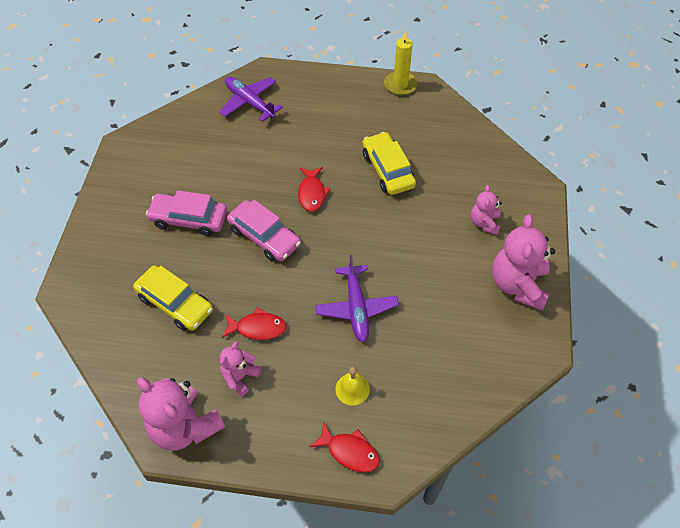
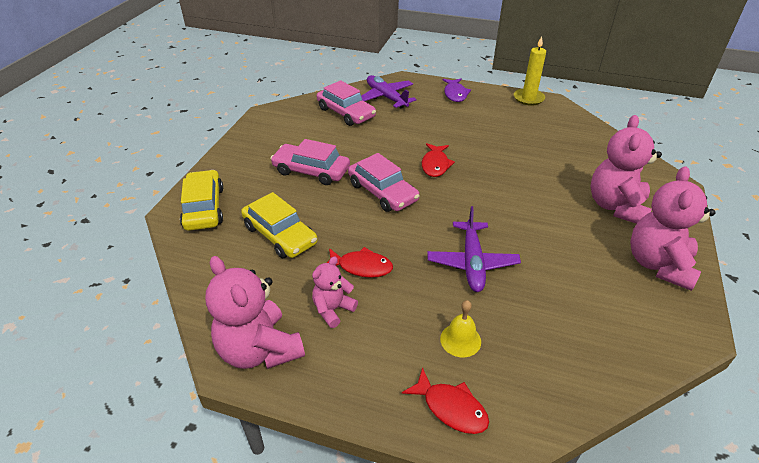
camera: 10 degrees right, 15 degrees down
(210, 131) = (346, 113): none -> pink car
(323, 88) = (455, 94): none -> purple fish
(388, 169) = (513, 155): yellow car -> yellow car (204, 208)
(484, 223) = (616, 206): pink teddy bear -> pink teddy bear, size x1.82

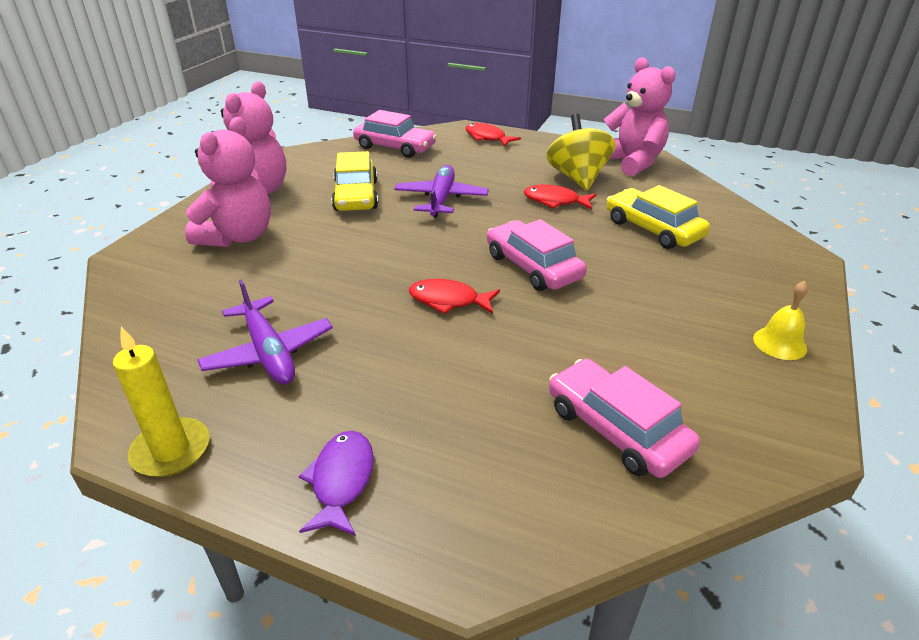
camera: 175 degrees left, 5 degrees down
(204, 208) = (770, 259): yellow car -> yellow car (356, 195)
(311, 171) = (645, 301): pink car -> pink car (395, 147)
(333, 309) = (577, 178): pink teddy bear -> yellow spinning top
(386, 97) = (522, 479): purple plane -> purple plane (268, 352)
(435, 165) = (448, 300): red fish -> red fish turned 90 degrees counterclockwise
(460, 340) = (470, 160): yellow bell -> yellow bell (779, 343)

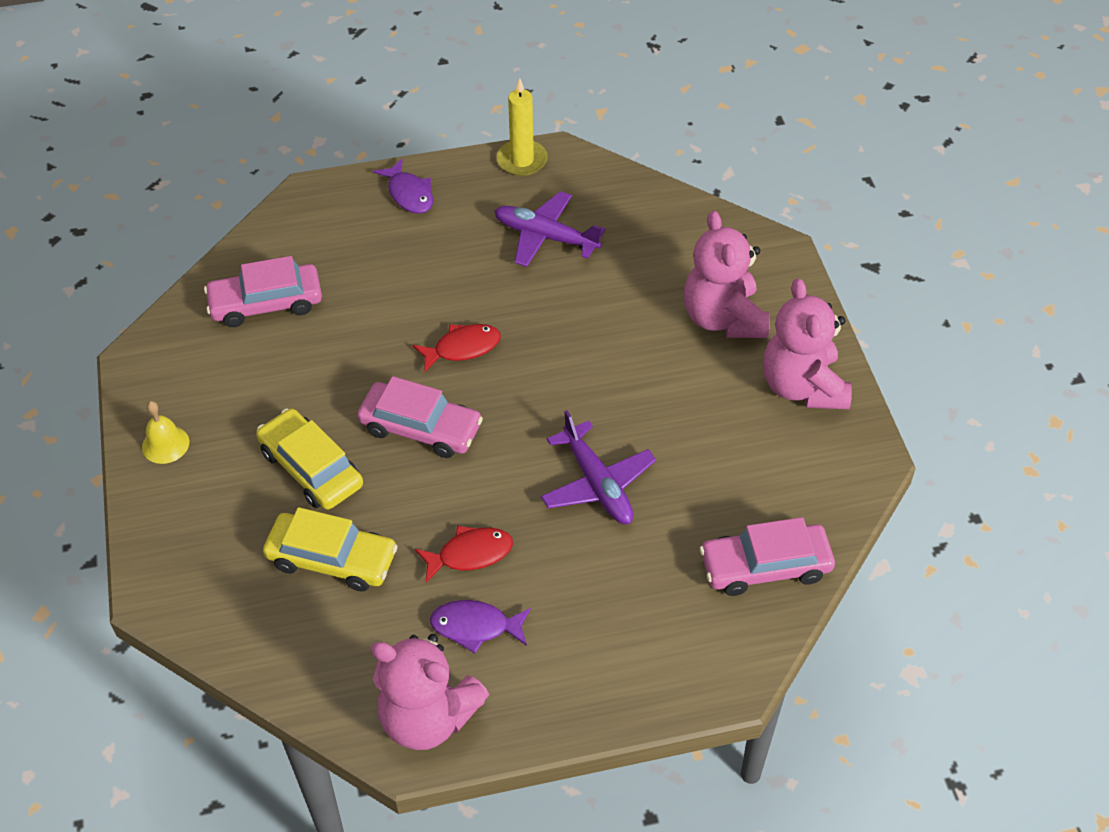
camera: 145 degrees right, 15 degrees up
(356, 195) = (692, 438): yellow car -> yellow car (311, 468)
(487, 138) = (672, 671): red fish -> none
(577, 178) = (475, 627): yellow spinning top -> purple fish
(616, 429) = (266, 303): pink car -> pink car turned 150 degrees clockwise

